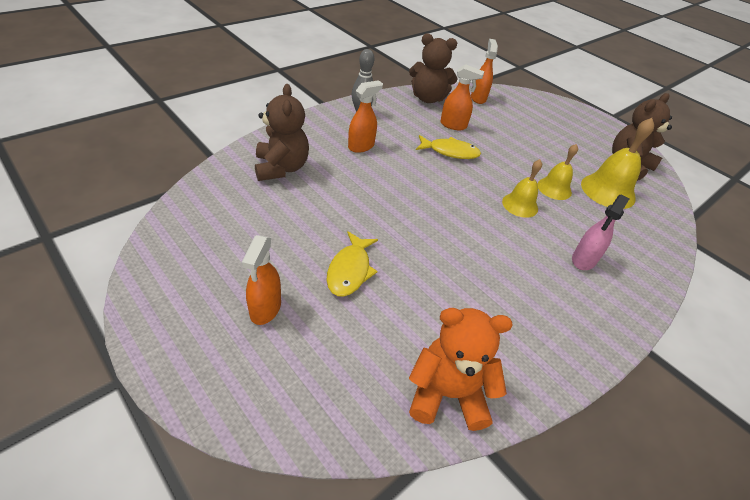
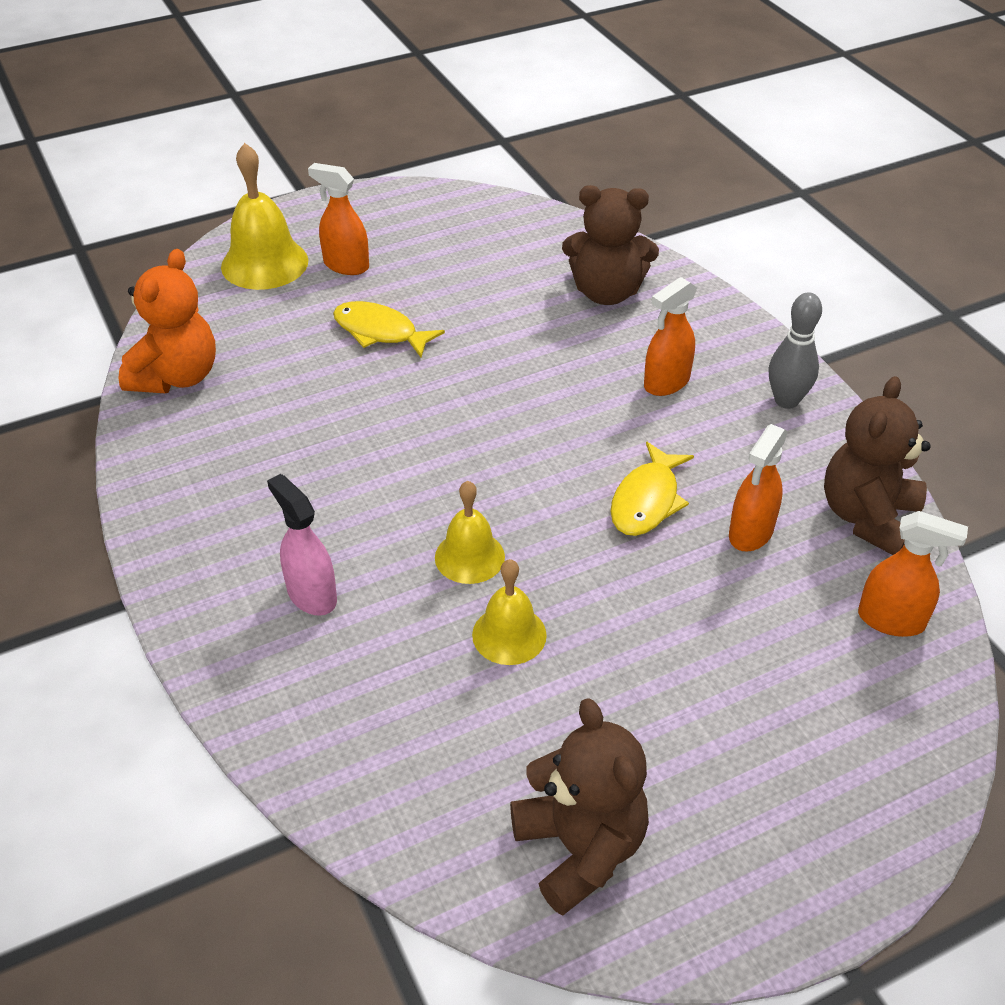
camera: 110 degrees right, 0 degrees up
(361, 146) = (666, 383): orange spray bottle -> orange spray bottle turned 75 degrees clockwise
(608, 191) = (486, 739): yellow bell -> yellow bell (264, 263)

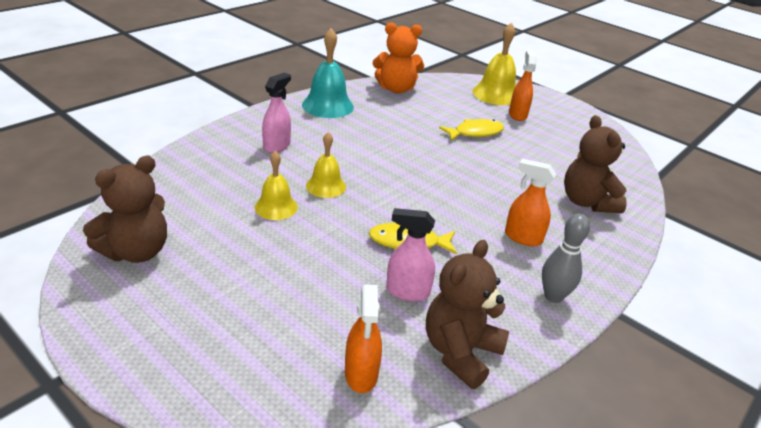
camera: 65 degrees right, 10 degrees down
(192, 488) = (328, 105): none -> turquoise bell
(380, 332) = (475, 133): yellow fish -> yellow fish turned 60 degrees clockwise
(750, 533) = (407, 291): orange spray bottle -> pink spray bottle
(867, 517) = (460, 352): brown teddy bear -> brown teddy bear turned 60 degrees counterclockwise

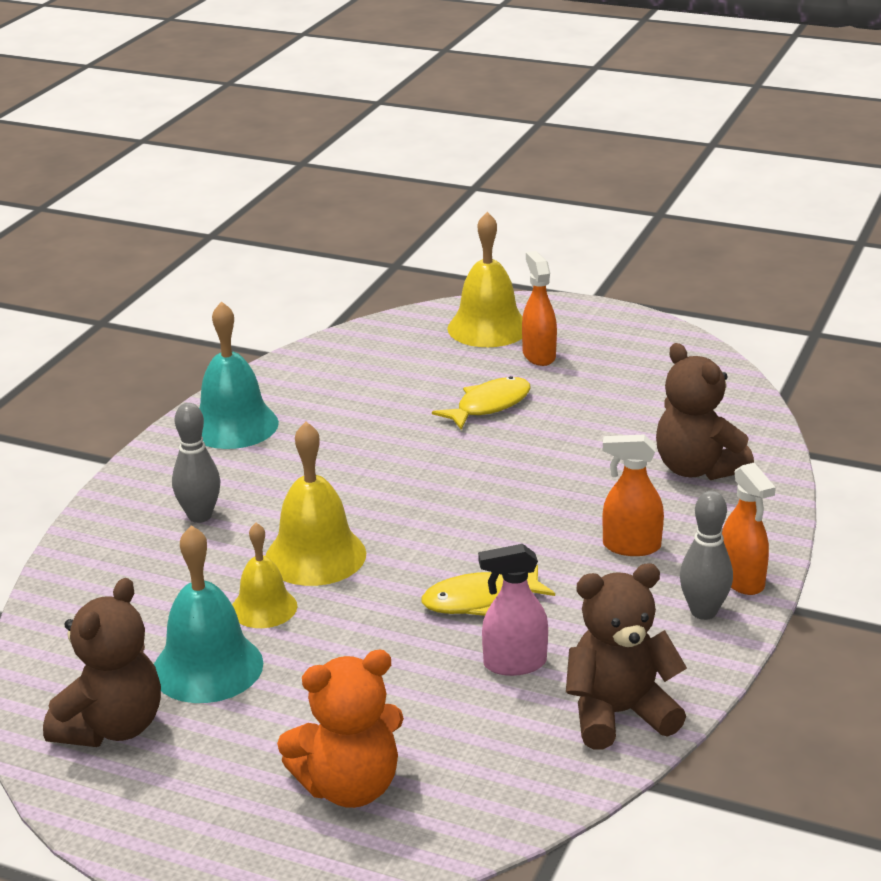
camera: 15 degrees left, 5 degrees down
(218, 232) = (207, 667): none -> turquoise bell
(277, 146) = (200, 516): pink spray bottle -> grey bowling pin
(326, 186) = (315, 556): yellow bell -> yellow bell, size x1.58
(361, 374) = (512, 776): orange spray bottle -> orange spray bottle (742, 580)
(396, 89) = (325, 363): orange teddy bear -> orange teddy bear (349, 787)
(460, 352) = (619, 714): brown teddy bear -> brown teddy bear turned 60 degrees clockwise

